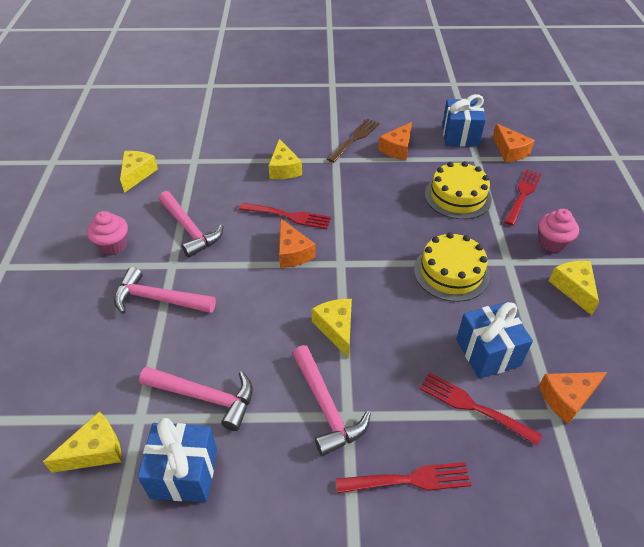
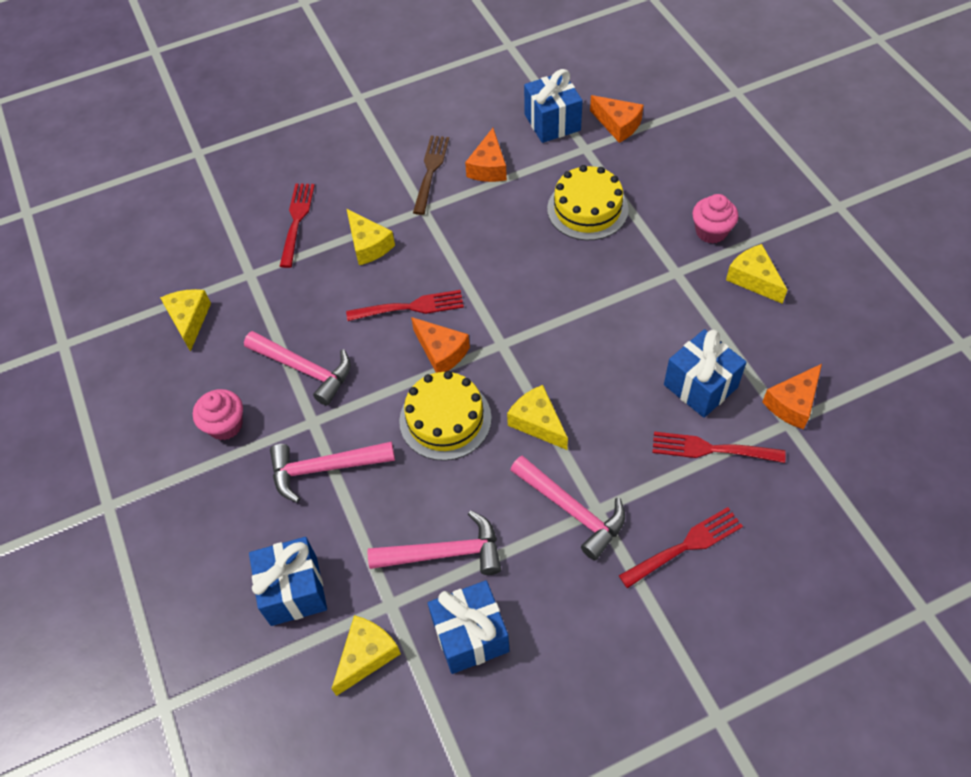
camera: 20 degrees left, 10 degrees up
(78, 376) = (294, 590): none -> blue gift
(451, 272) = (624, 309): yellow cake -> yellow cake (445, 419)
(523, 195) = (656, 180): red fork -> red fork (297, 221)

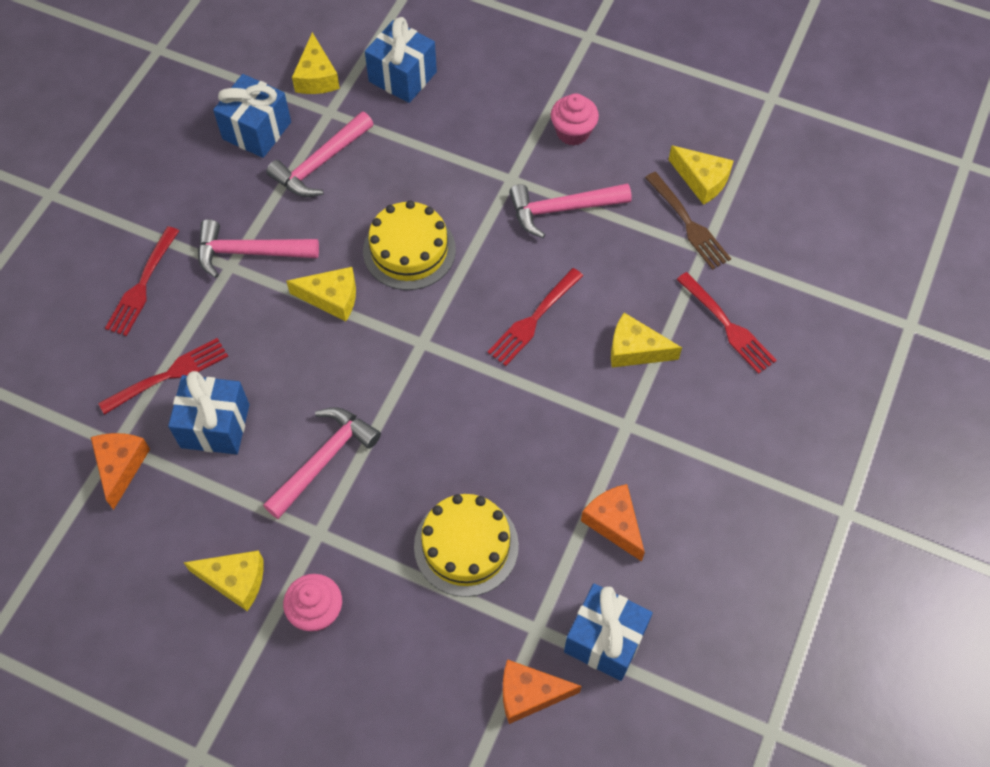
camera: 135 degrees right, 5 degrees up
(324, 468) = (465, 155): pink hammer -> pink hammer (324, 459)
(431, 171) = (666, 474): brown fork -> brown fork (688, 224)
(441, 352) = (466, 300): orange cheese -> none

